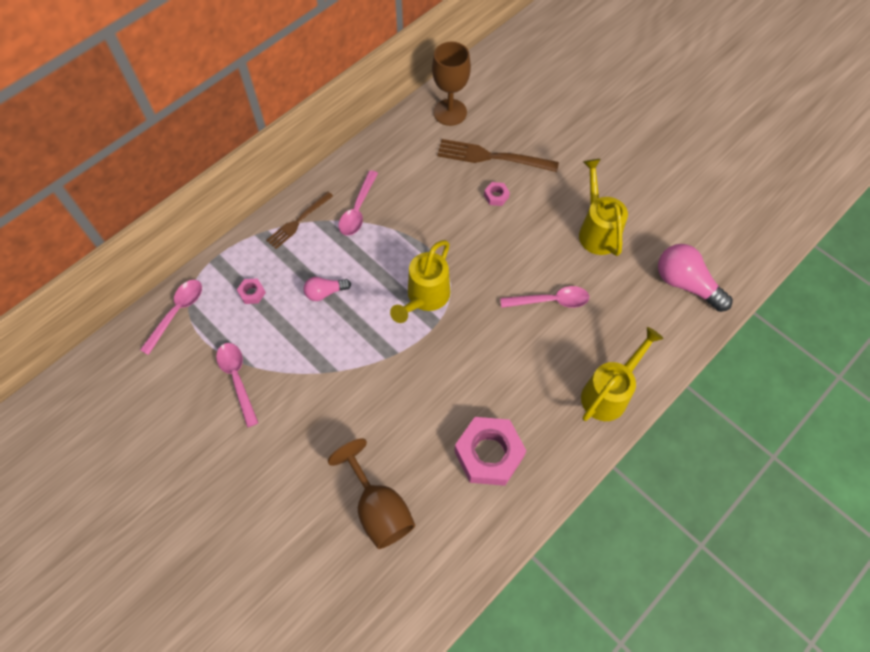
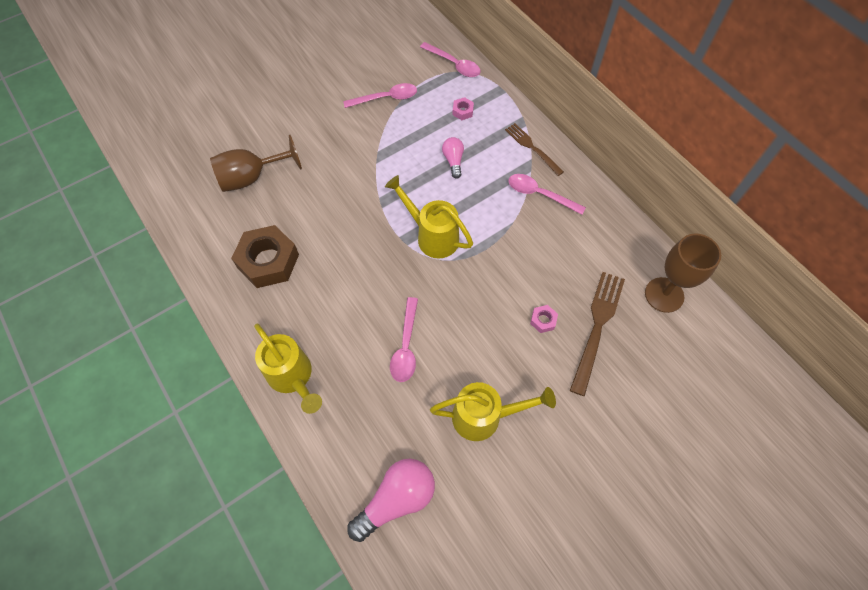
camera: 100 degrees right, 0 degrees up
(489, 454) = (268, 261): pink nut -> brown nut

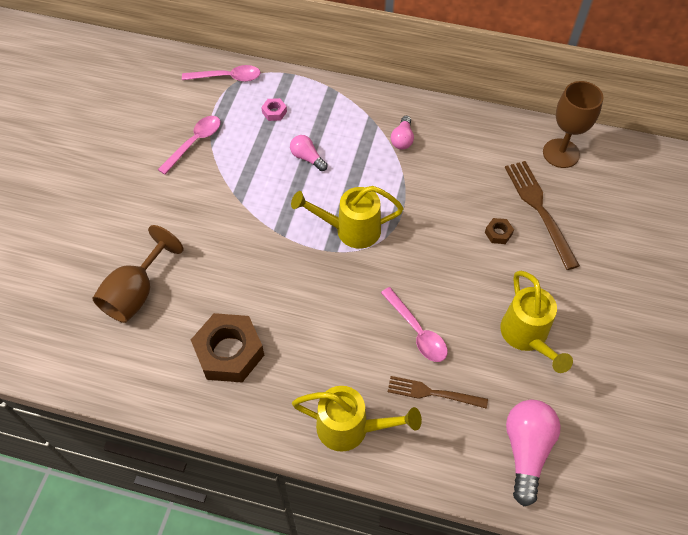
camera: 40 degrees left, 5 degrees down
(484, 417) = (527, 337): yellow watering can -> yellow watering can turned 120 degrees clockwise
(532, 147) = (360, 106): brown fork -> brown fork (432, 393)
(539, 194) = (402, 139): pink spoon -> pink light bulb
(543, 320) = (498, 233): pink nut -> brown nut

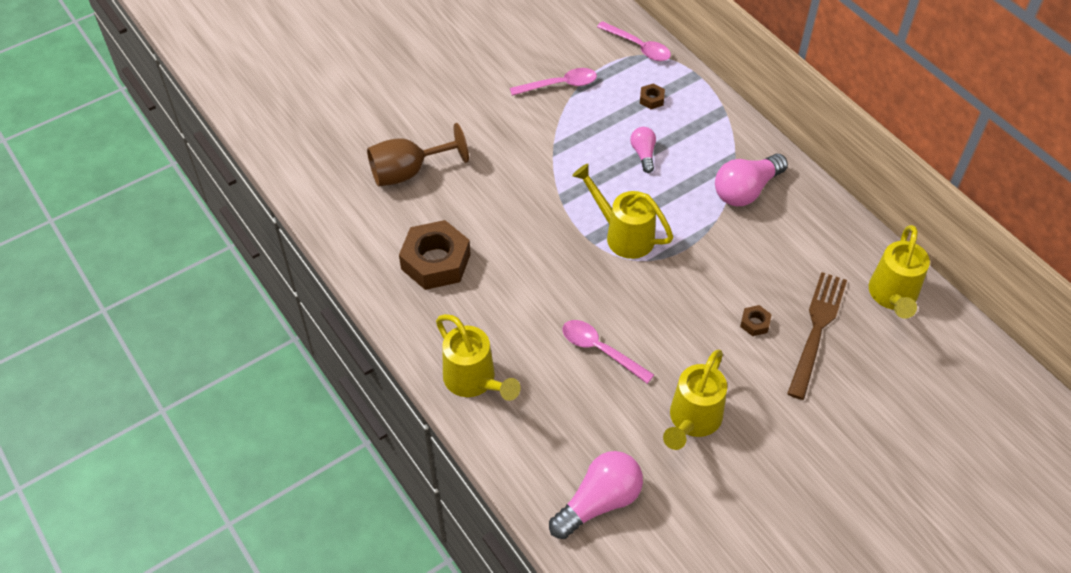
camera: 40 degrees right, 5 degrees down
(274, 112) = (651, 99): pink nut -> brown nut
(402, 139) = (746, 190): pink light bulb -> pink light bulb, size x1.78
(417, 331) = (600, 350): pink spoon -> pink spoon turned 120 degrees clockwise
(432, 393) = (565, 404): brown fork -> none
(561, 153) = (892, 297): brown goblet -> yellow watering can

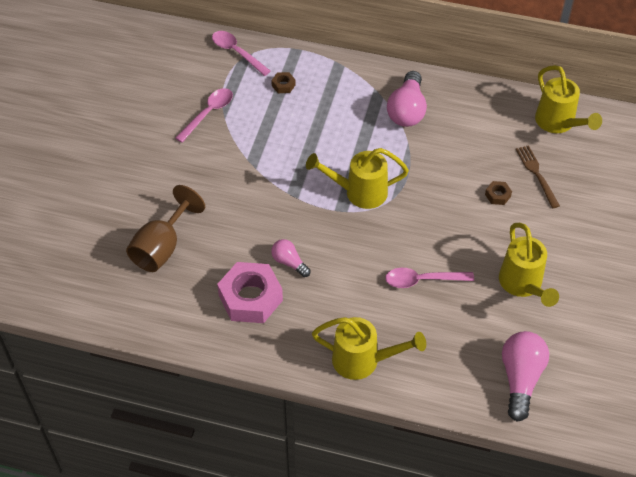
camera: 40 degrees left, 0 degrees up
(435, 261) = (250, 298): brown nut -> pink nut
(638, 47) = (236, 52): pink spoon -> pink spoon turned 135 degrees counterclockwise
(643, 154) = (316, 127): pink light bulb -> pink light bulb (289, 262)
(816, 329) = (536, 174): brown fork -> brown fork, size x0.65

